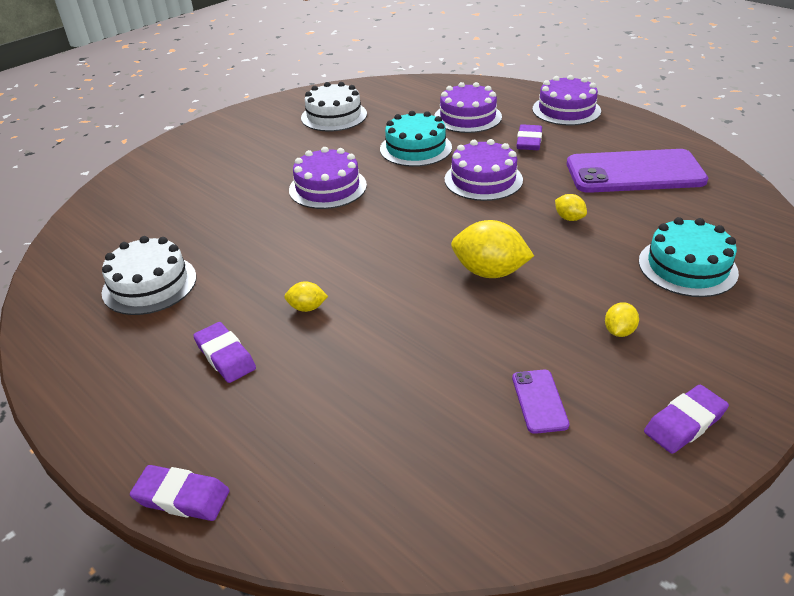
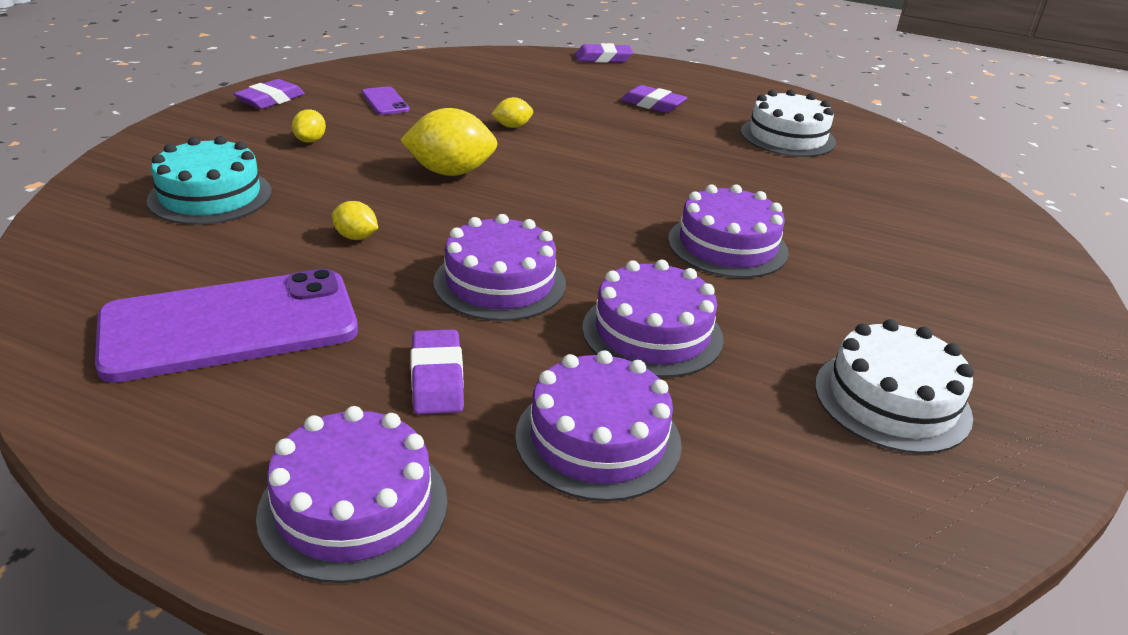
camera: 155 degrees right, 5 degrees down
(307, 308) = (618, 133): yellow lemon -> yellow lemon (512, 126)
(415, 148) = (652, 333): turquoise cake -> purple cake

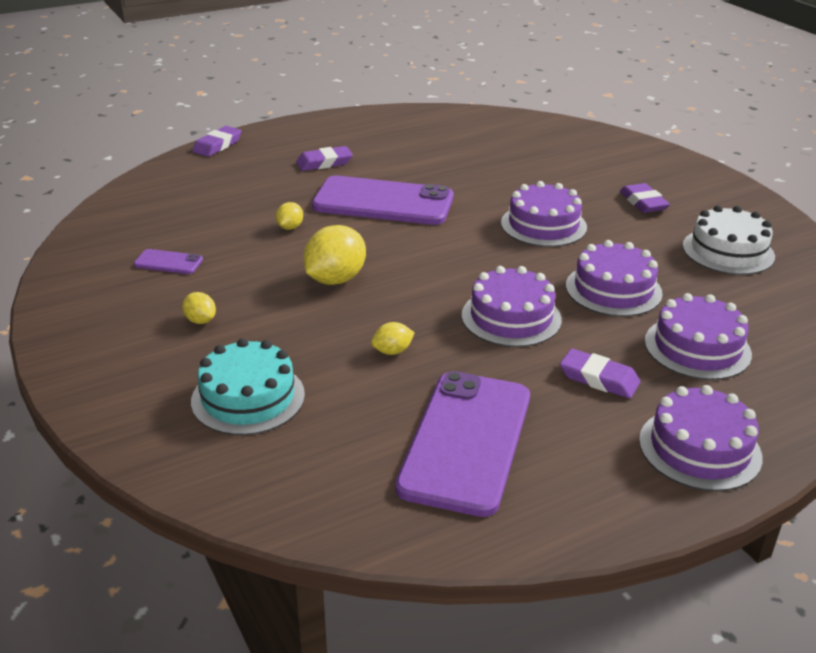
camera: 50 degrees left, 0 degrees up
(270, 100) = (85, 314): purple eraser -> purple eraser (643, 202)
(627, 150) = (383, 202): none -> purple phone
(787, 137) = (431, 143): white cake -> none

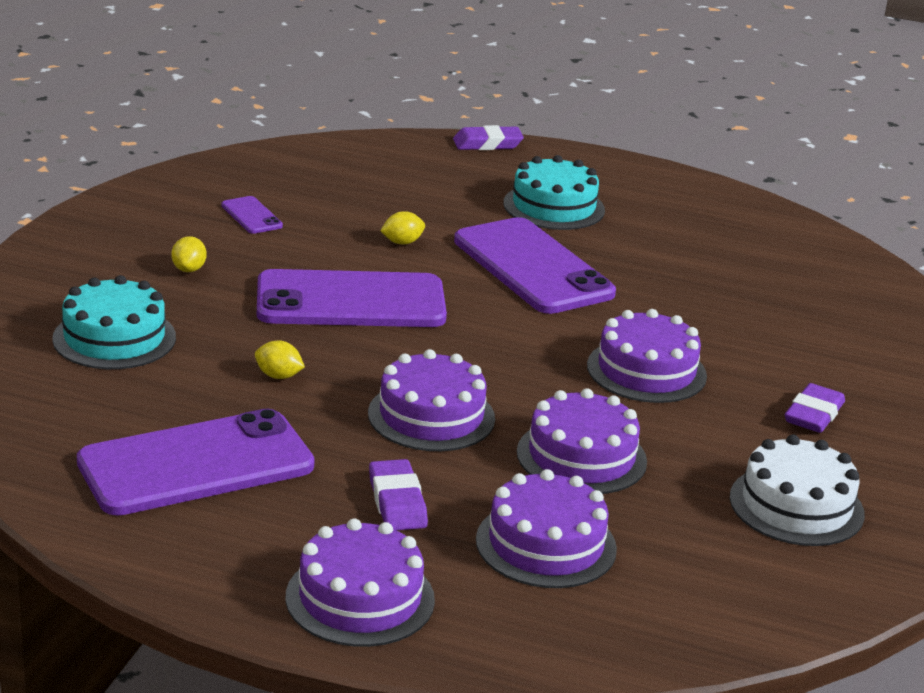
camera: 45 degrees right, 5 degrees down
(324, 163) = (554, 207): purple eraser -> turquoise cake
(335, 279) = (350, 301): yellow lemon -> purple phone

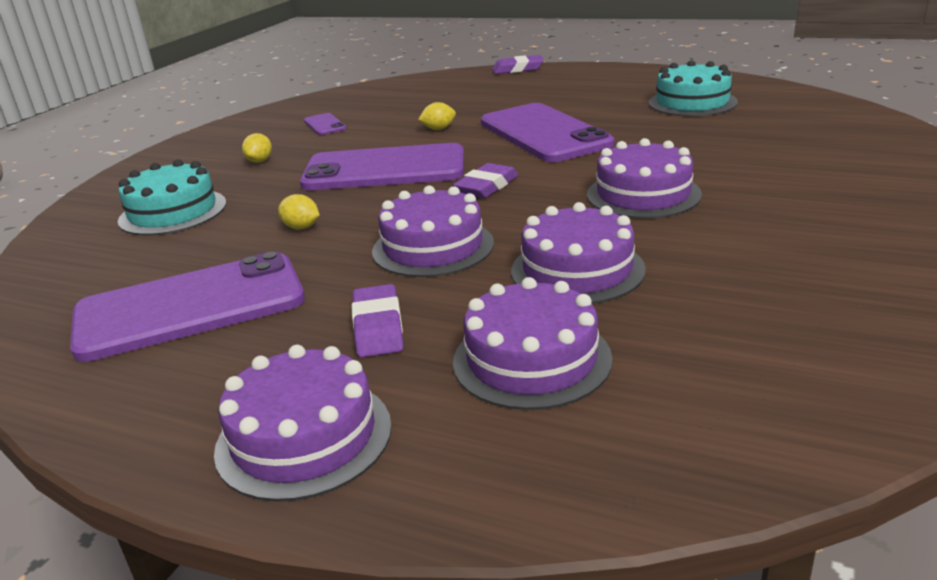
camera: 10 degrees right, 0 degrees up
(554, 207) = (565, 97): turquoise cake -> turquoise cake (692, 102)
(796, 505) = (815, 298): white cake -> none
(813, 414) = (814, 215): purple eraser -> purple eraser (487, 186)

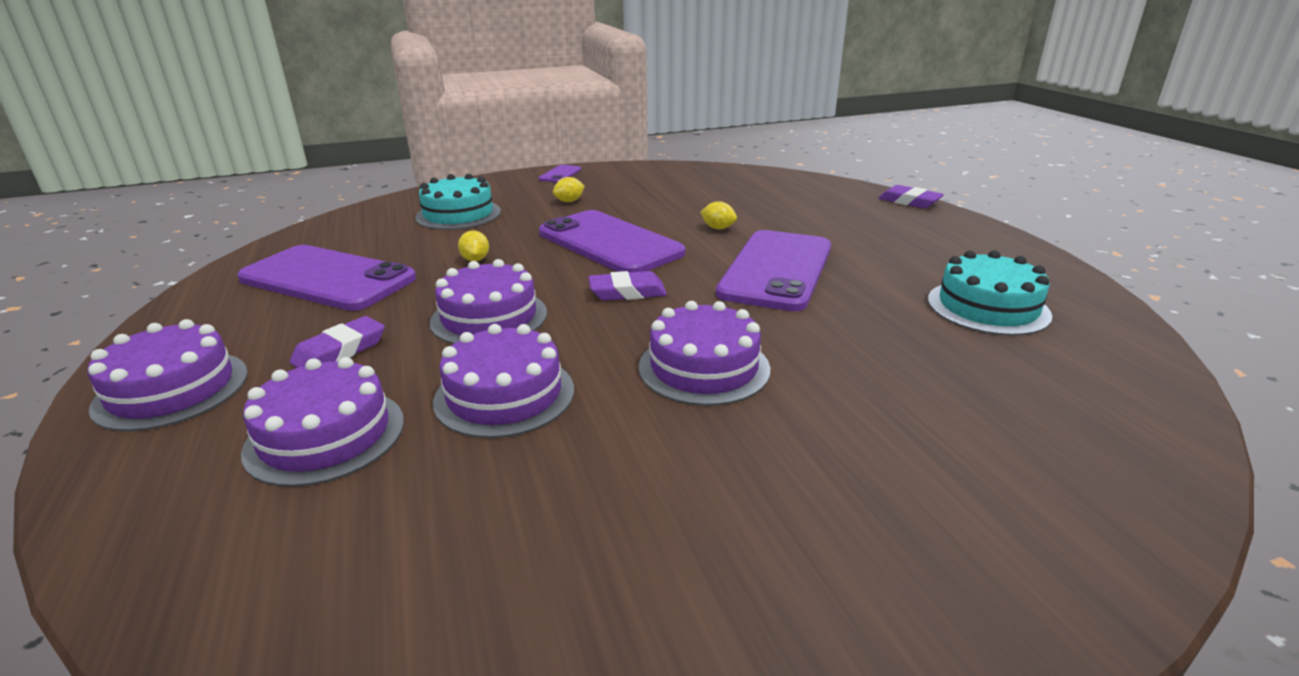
camera: 45 degrees right, 0 degrees up
(324, 125) = (663, 191): purple phone -> purple phone (560, 174)

